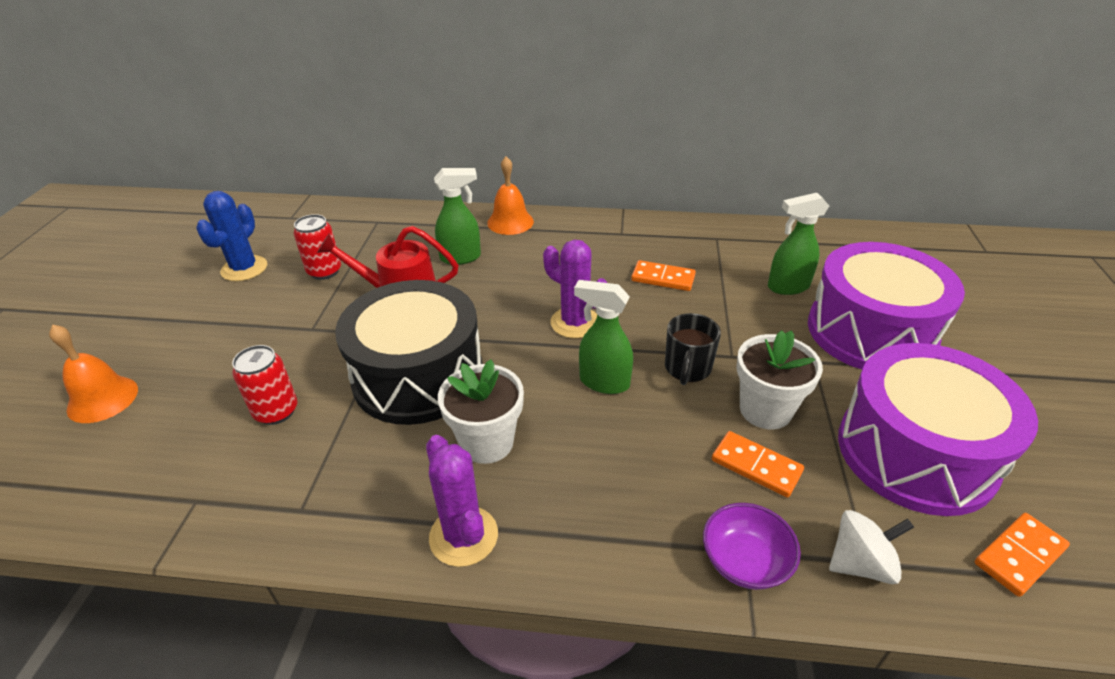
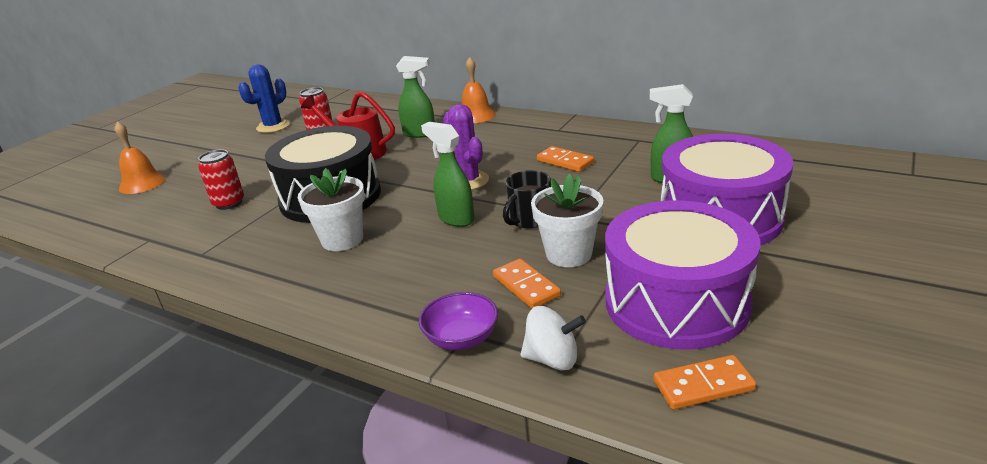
camera: 25 degrees right, 10 degrees down
(463, 536) = (283, 285): purple cactus -> none

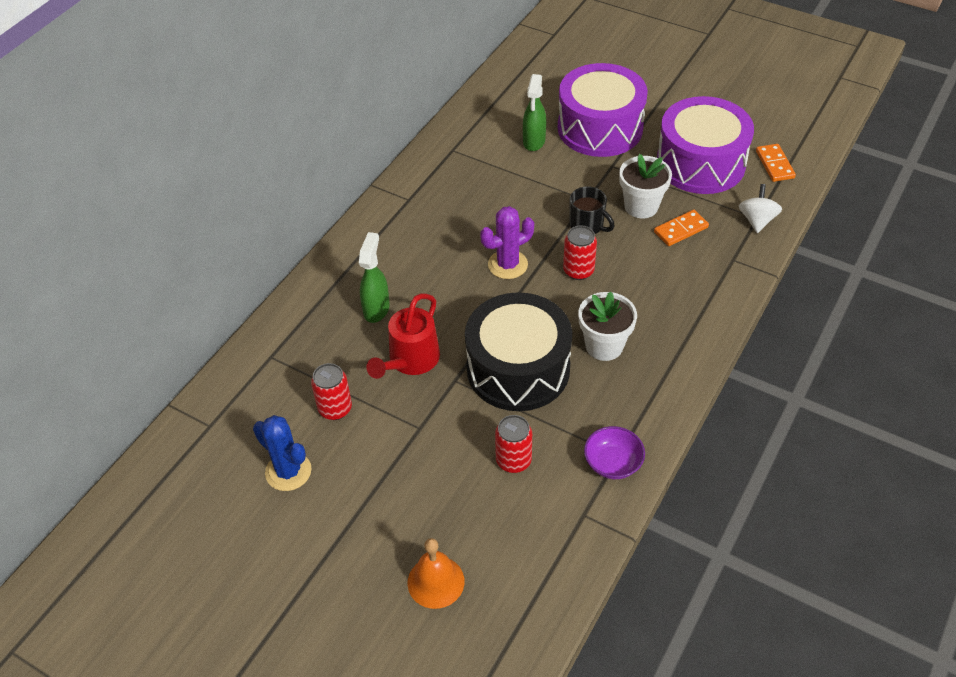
camera: 90 degrees left, 20 degrees up
(455, 218) = (578, 271): green spray bottle -> red can
(461, 338) = (738, 262): purple bowl -> purple bowl (612, 463)
(476, 115) = (341, 262): orange bell -> none
(565, 161) = (484, 199): orange domino -> none

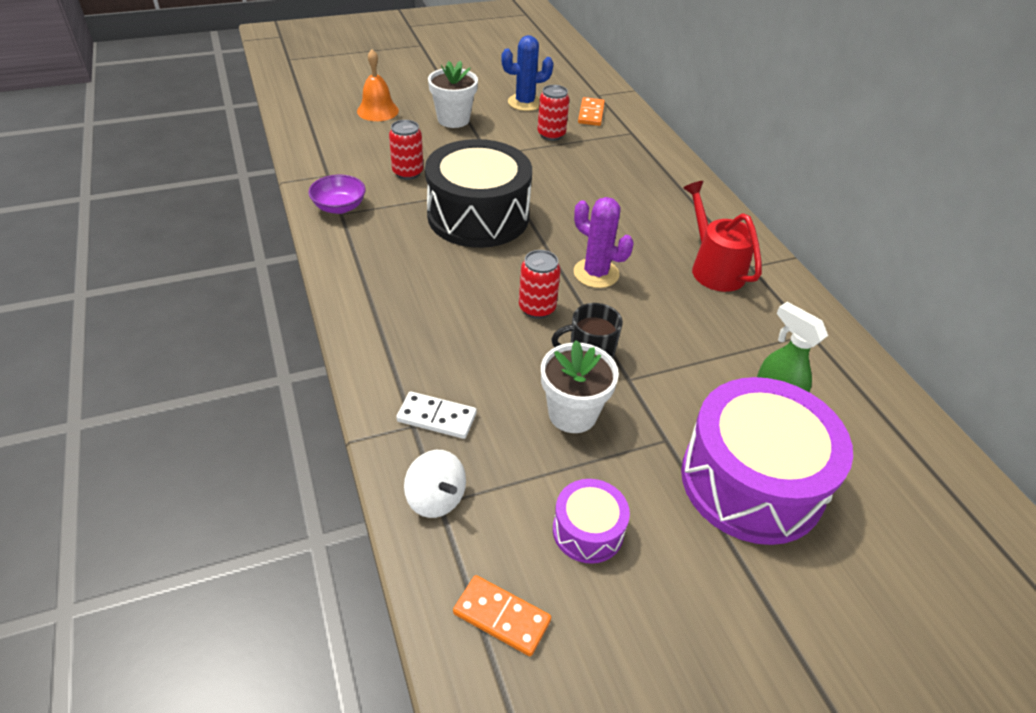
camera: 125 degrees right, 5 degrees down
(376, 309) = (625, 188): green spray bottle -> none
(410, 361) = (552, 177): red watering can -> red watering can (713, 267)
(507, 265) = (596, 273): purple cactus -> purple cactus turned 60 degrees counterclockwise
(604, 346) = (437, 268): white flower pot -> white flower pot (453, 119)
(680, 230) = (502, 418): orange domino -> orange domino (591, 114)
(700, 163) = (588, 531): purple drum -> purple drum, size x0.47
(715, 254) = (436, 417): none -> white domino

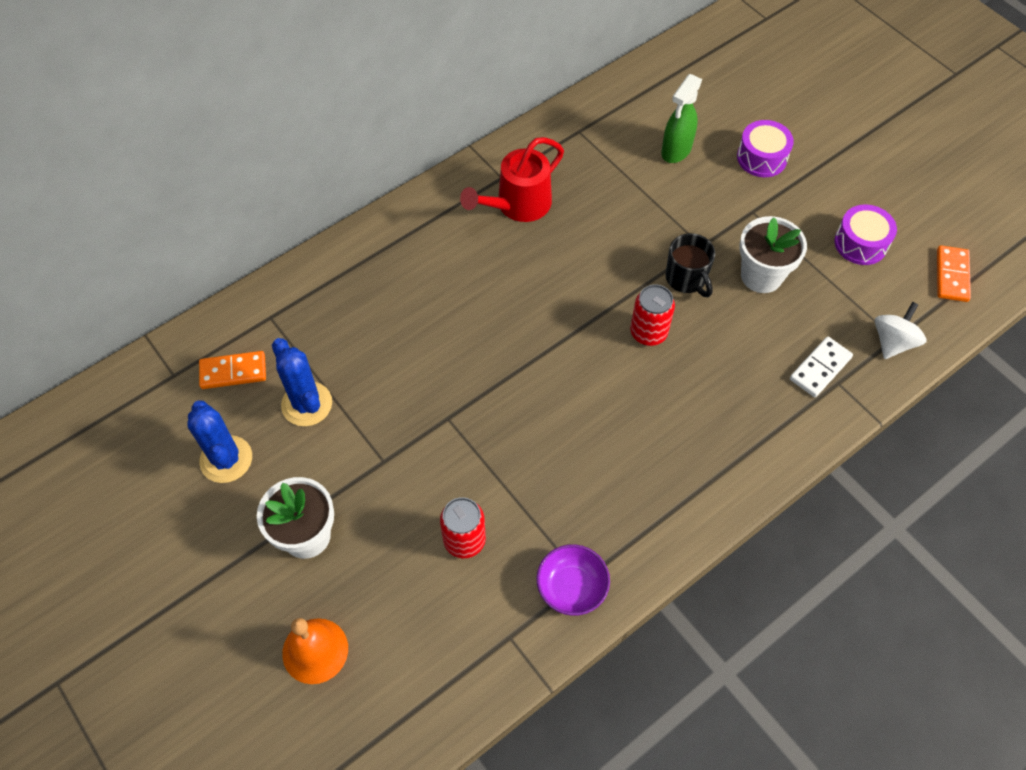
camera: 105 degrees left, 15 degrees up
(436, 417) = (820, 368): white domino -> white domino turned 45 degrees clockwise
(478, 216) = (522, 430): black drum -> none
(551, 134) = (307, 404): red can -> blue cactus
(596, 273) = (572, 297): purple cactus -> none
(751, 481) = (761, 158): purple drum -> purple drum, size x0.47

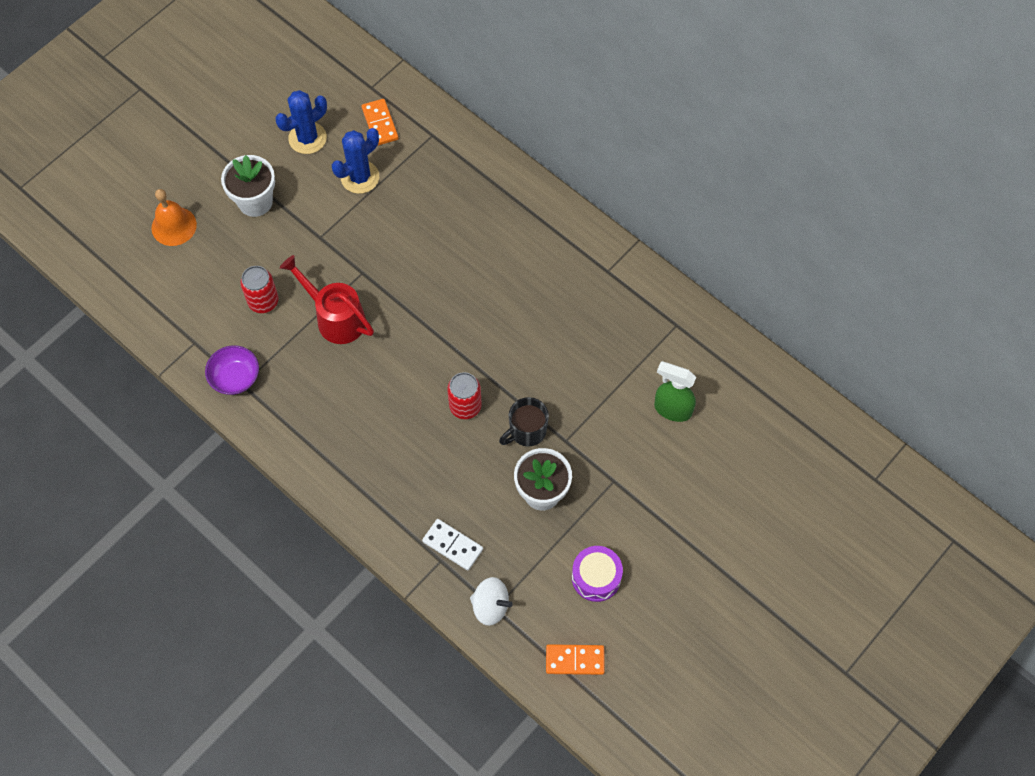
camera: 80 degrees right, 5 degrees up
(517, 205) = (578, 288): red watering can -> red watering can (335, 317)
(761, 158) = (681, 485): purple drum -> none

